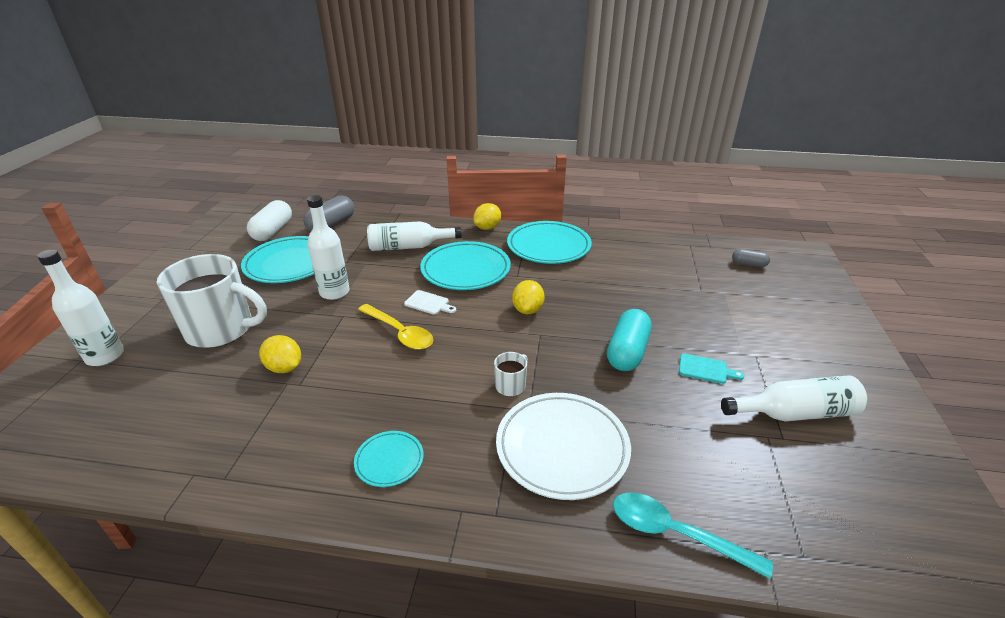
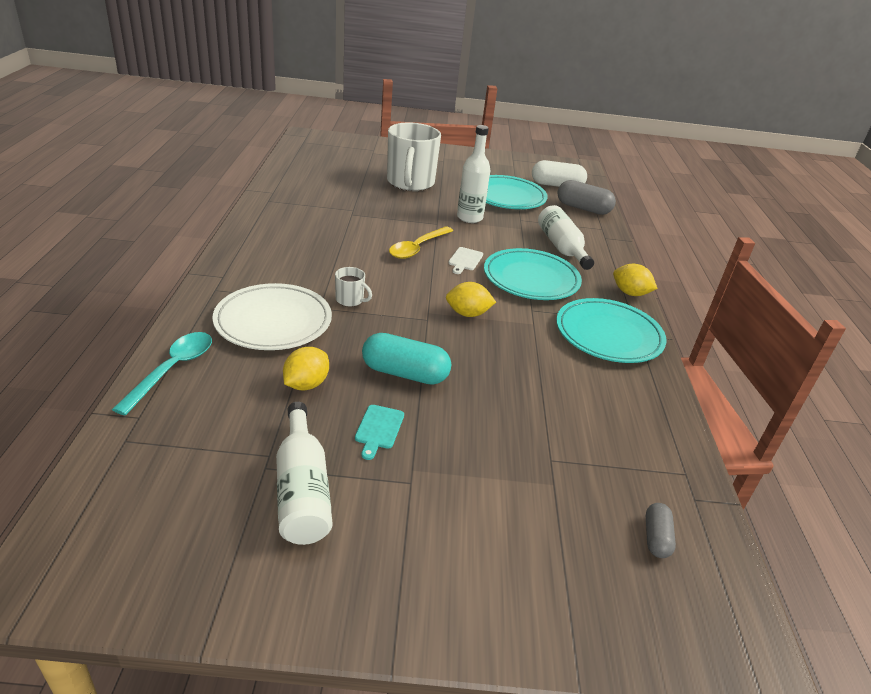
camera: 80 degrees right, 0 degrees up
(105, 356) = (378, 155): white bottle -> none
(284, 368) = (369, 207): yellow lemon -> yellow lemon (306, 384)
(389, 461) = (273, 249): turquoise plate -> none

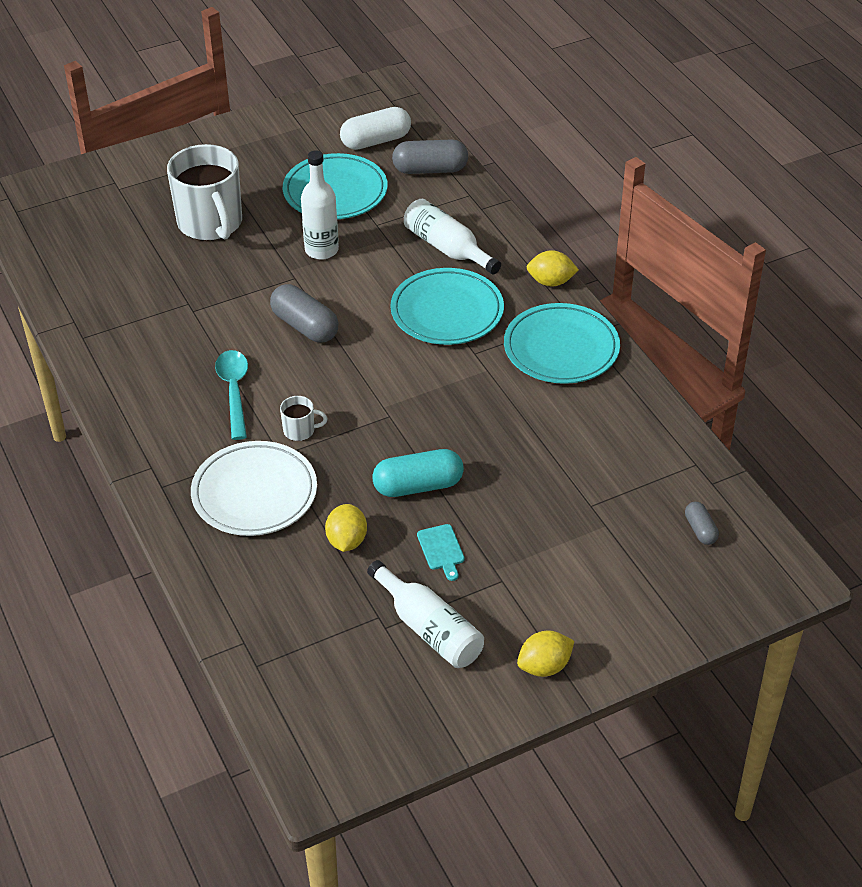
camera: 25 degrees left, 10 degrees up
(172, 370) = (221, 588): turquoise spoon -> turquoise spoon (234, 392)
(418, 248) = (305, 326): yellow spoon -> grey capsule
(465, 260) = (365, 319): white cutting board -> none
(468, 314) = (420, 389): yellow lemon -> yellow lemon (544, 666)

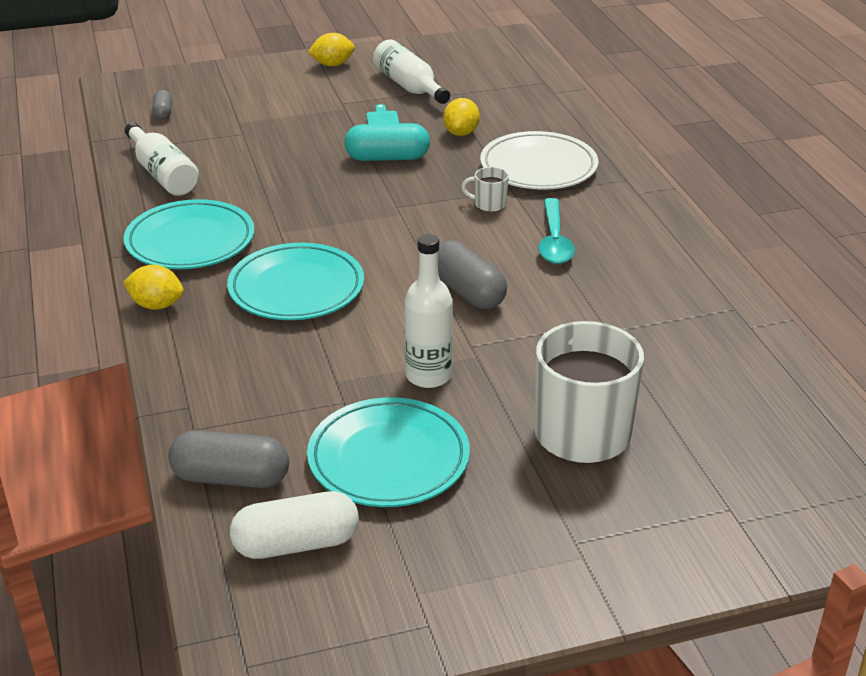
camera: 170 degrees left, 10 degrees down
(447, 248) = (261, 359): white bottle -> white bottle (163, 174)

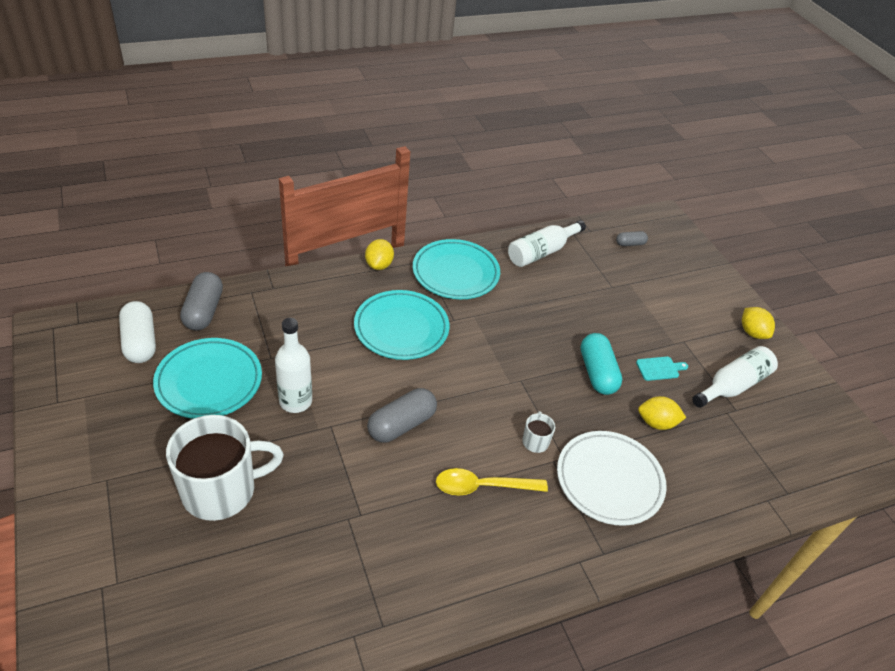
camera: 80 degrees right, 10 degrees up
(554, 241) = (483, 486): turquoise spoon -> yellow spoon

